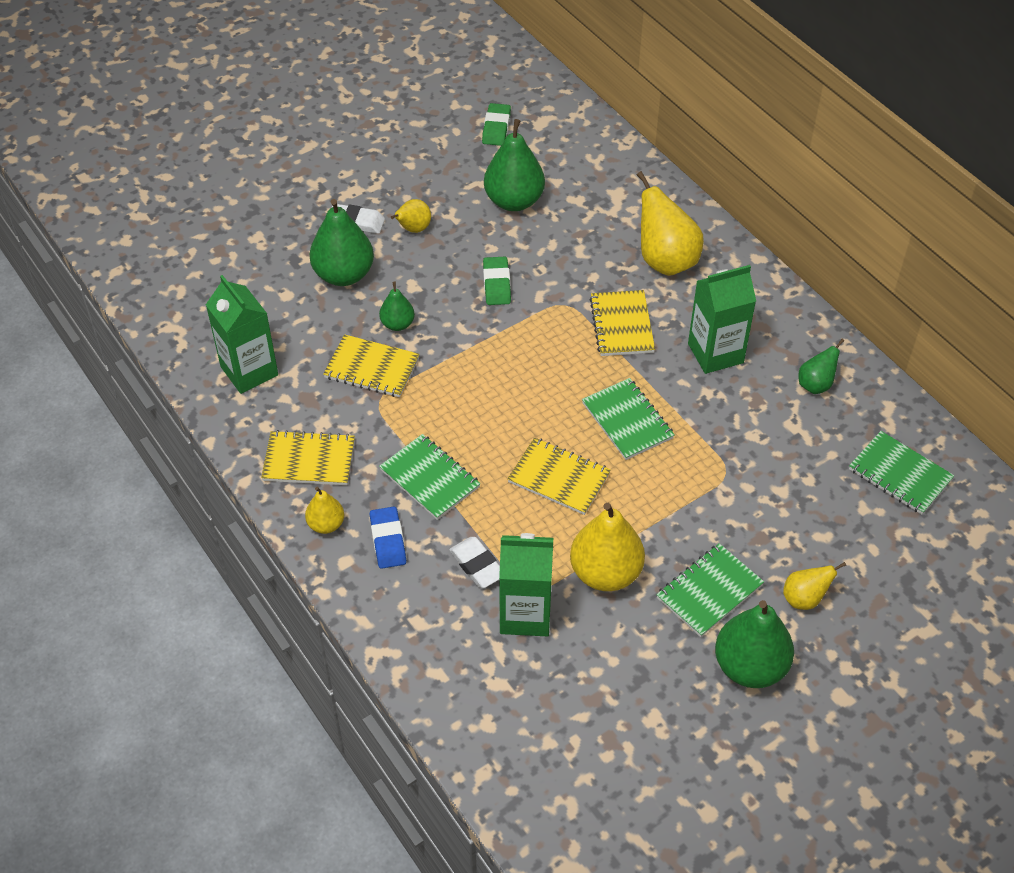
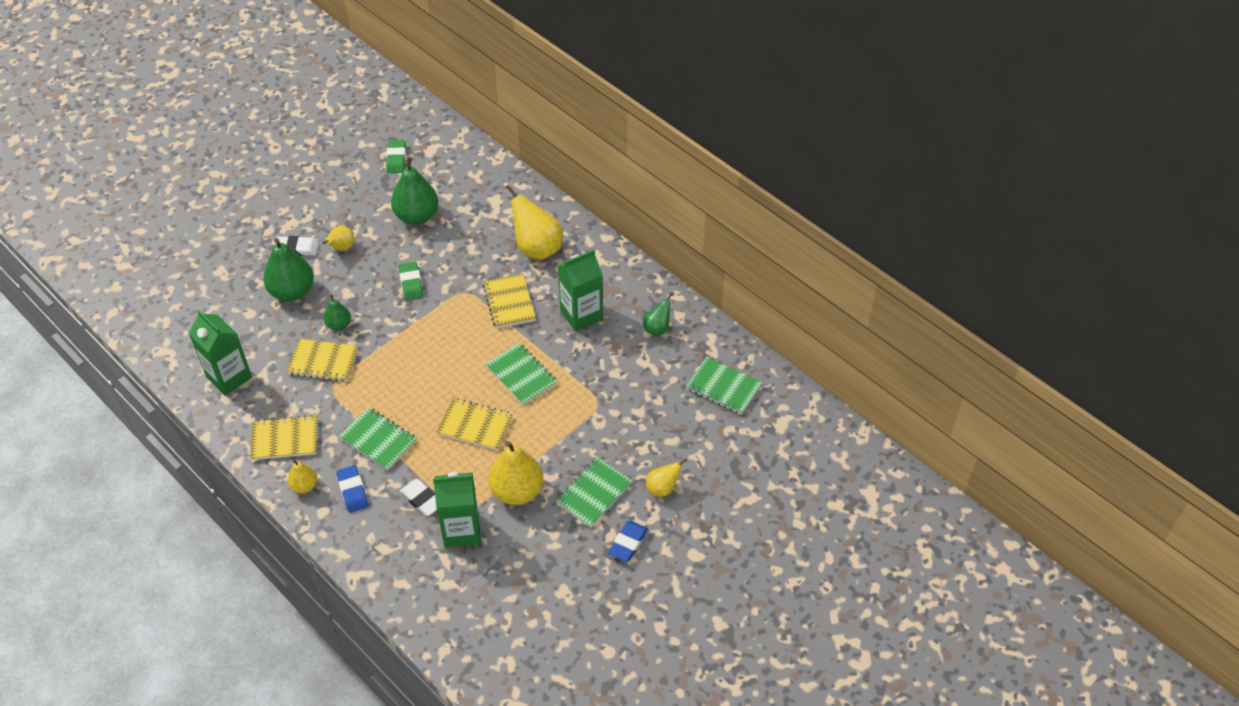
camera: 10 degrees left, 0 degrees up
(750, 666) = (628, 543): green pear -> blue eraser

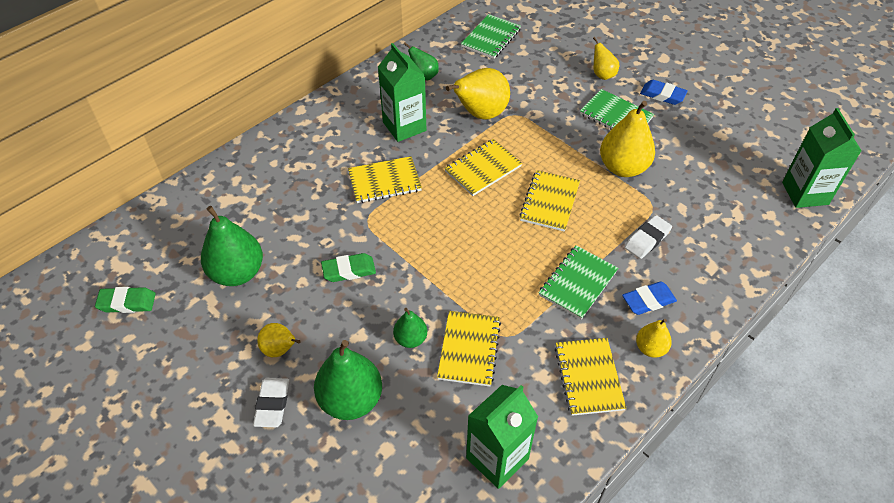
camera: 90 degrees left, 0 degrees up
(461, 530) = (676, 206): green carton -> green carton (805, 193)
(521, 375) = (483, 169): green notebook -> yellow notebook
(537, 248) = (308, 161): yellow pear -> yellow pear (480, 114)

